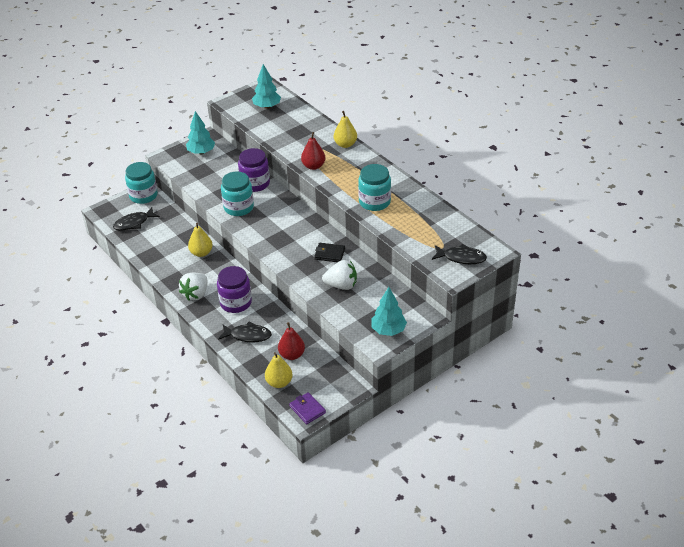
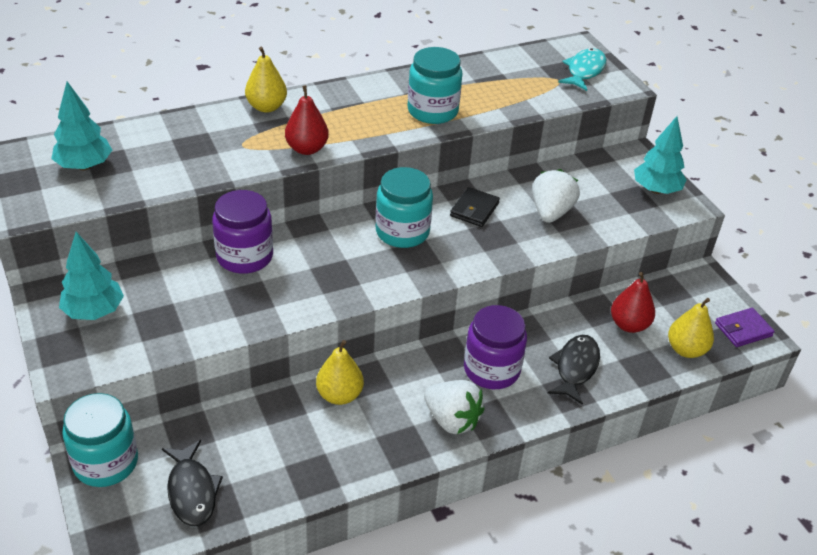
camera: 80 degrees left, 0 degrees up
(238, 207) = (304, 288): turquoise jar -> turquoise jar (402, 232)
(461, 258) = (584, 71): black fish -> turquoise fish

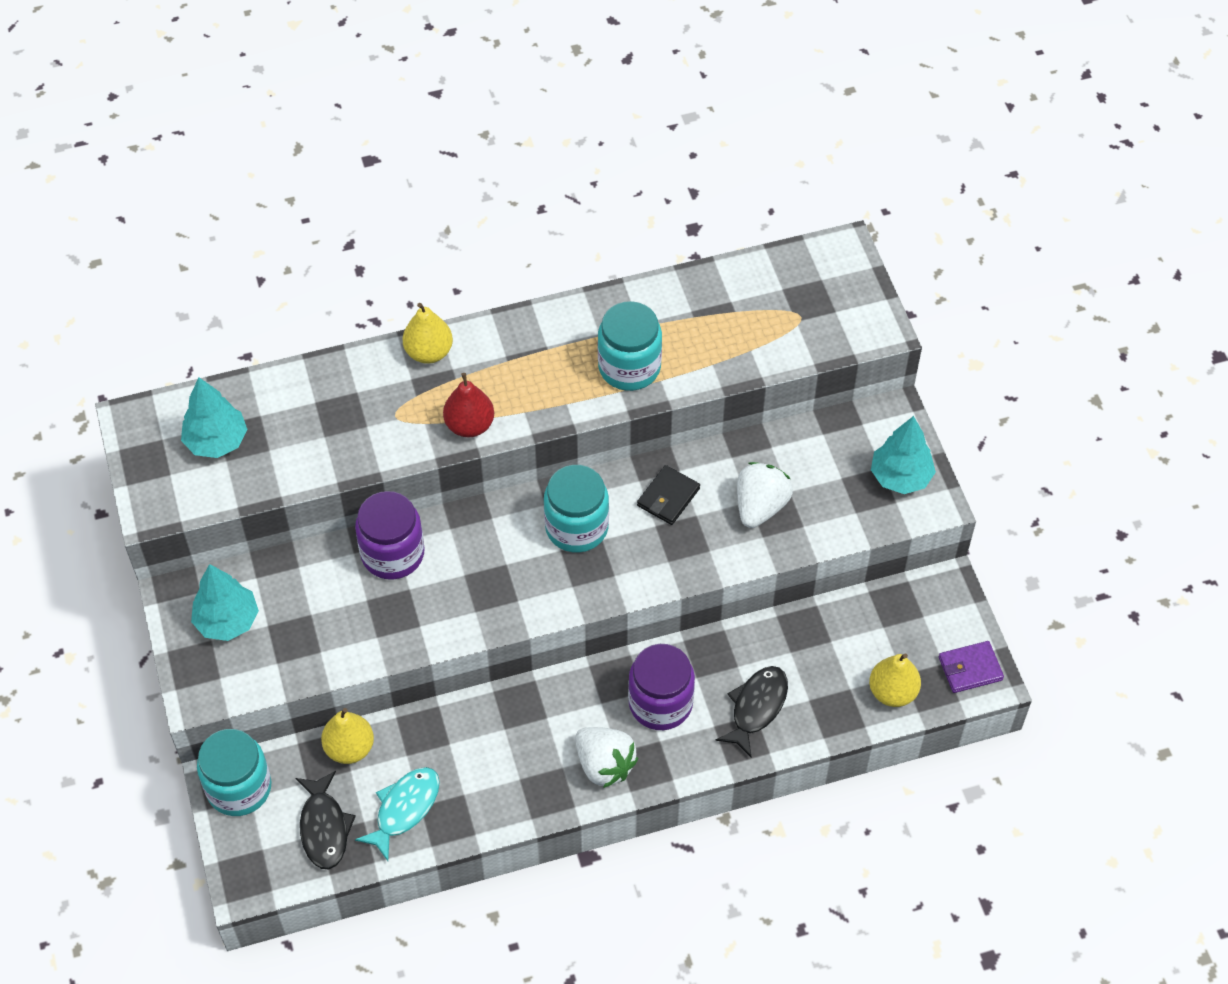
camera: 10 degrees right, 15 degrees up
(339, 395) = (487, 724): yellow pear -> yellow pear (349, 748)
(584, 71) = (838, 300): turquoise fish -> turquoise fish (404, 809)
(629, 325) = (834, 652): red pear -> none

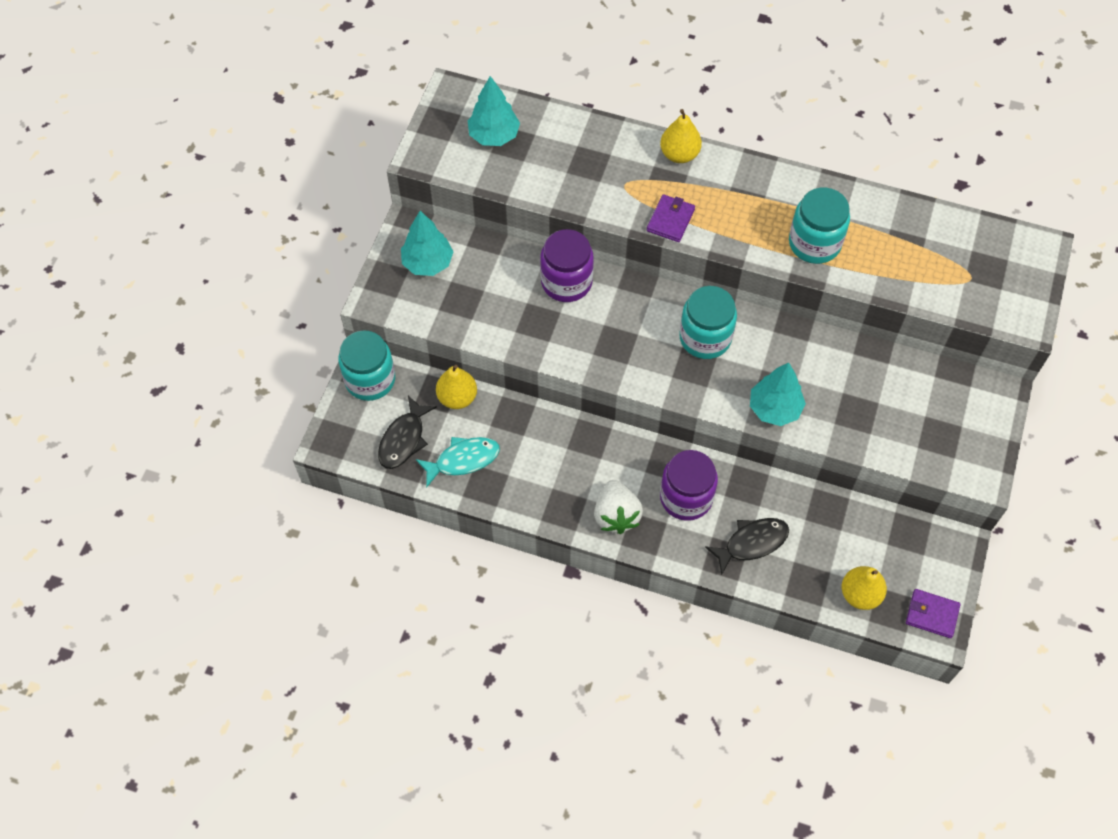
camera: 35 degrees right, 5 degrees up
(470, 425) = (670, 220): red pear -> purple wallet
(668, 497) = (786, 355): black wallet -> none
(760, 506) = (848, 401): white strawberry -> none
(900, 477) = (971, 441): turquoise tree -> turquoise tree (774, 408)

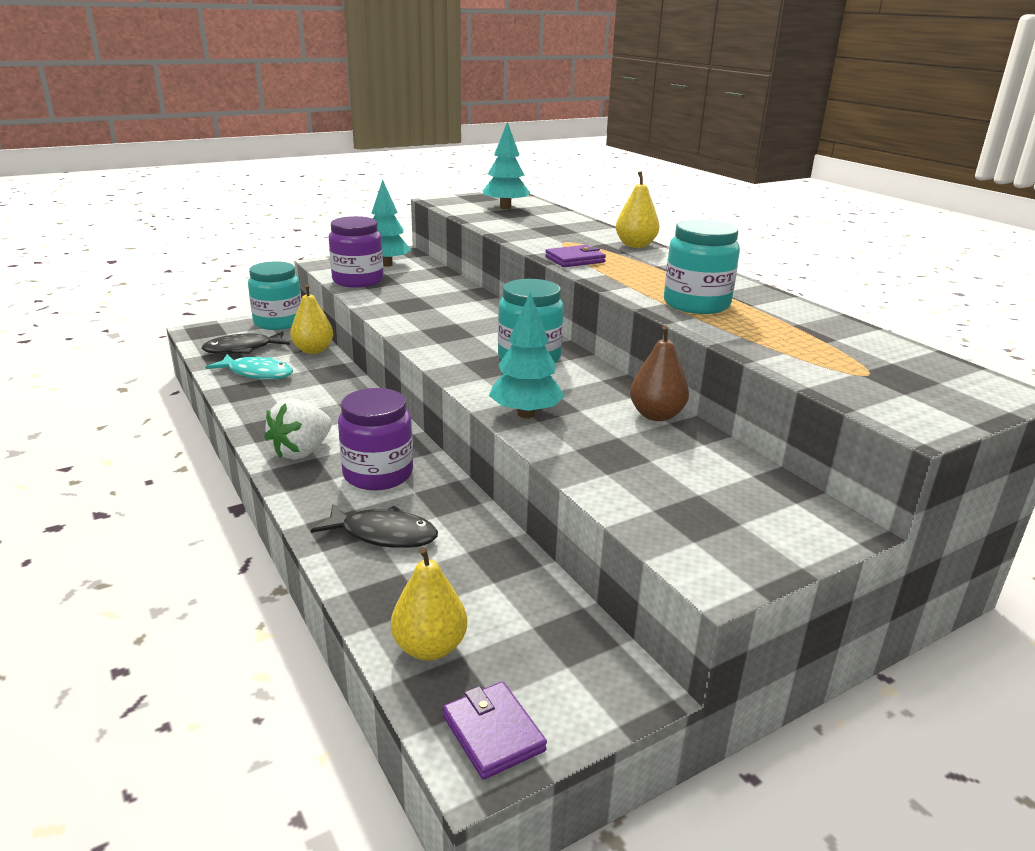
camera: 40 degrees right, 35 degrees down
(566, 282) = (465, 300): purple jar -> purple jar (358, 280)
(840, 351) = (656, 415): none -> brown pear

